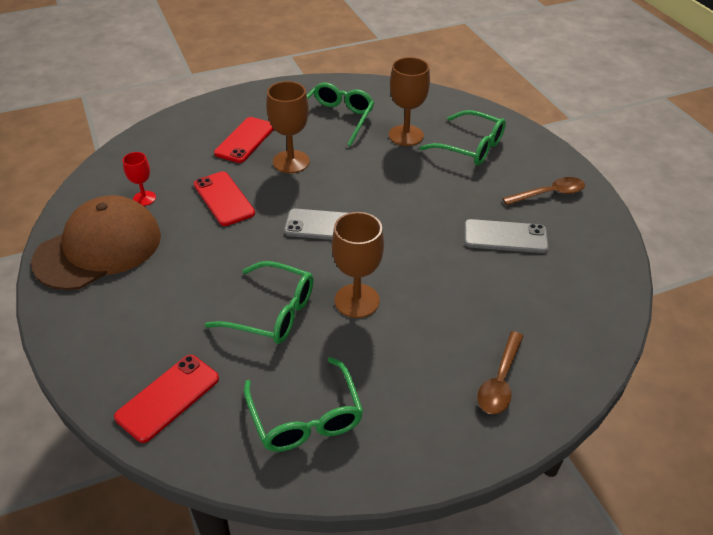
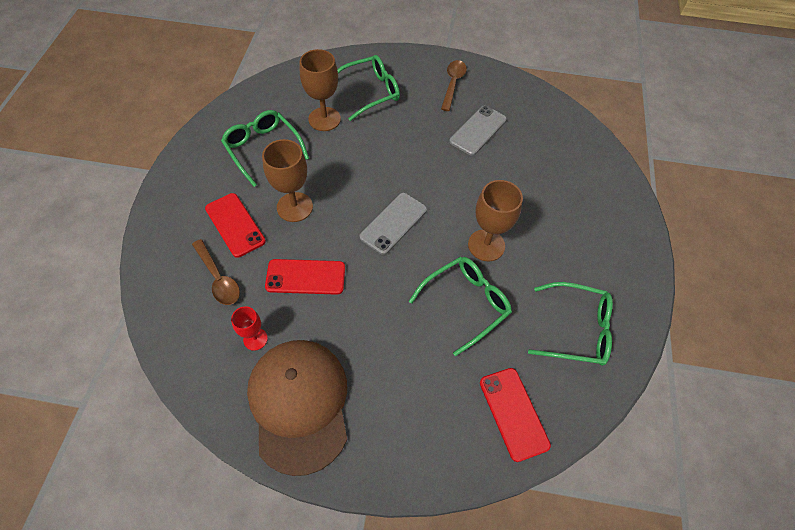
camera: 60 degrees left, 15 degrees up
(500, 380) = (599, 207): brown spoon -> brown spoon (218, 278)

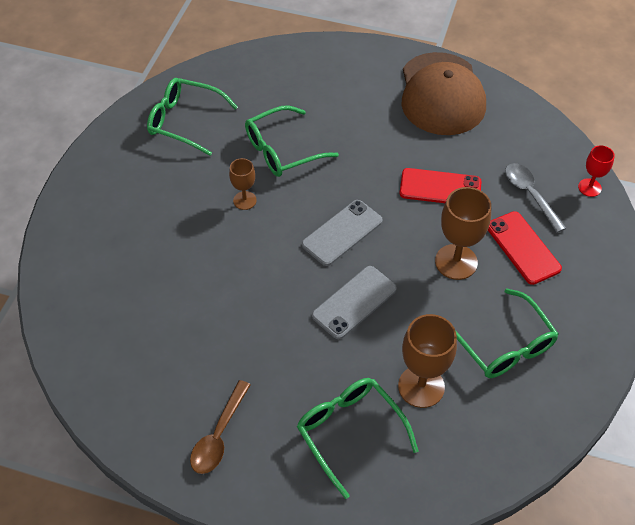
camera: 170 degrees left, 5 degrees down
(218, 278) = (530, 195): brown spoon -> grey spoon
(255, 339) = (485, 141): red goblet -> red goblet (589, 187)
(371, 92) = (349, 431): green glasses -> green glasses turned 75 degrees clockwise
(478, 130) = (207, 346): grey phone -> grey phone (354, 302)
(486, 245) = (245, 200): brown goblet -> brown goblet, size x0.58
(513, 413) = (265, 73): red phone -> none

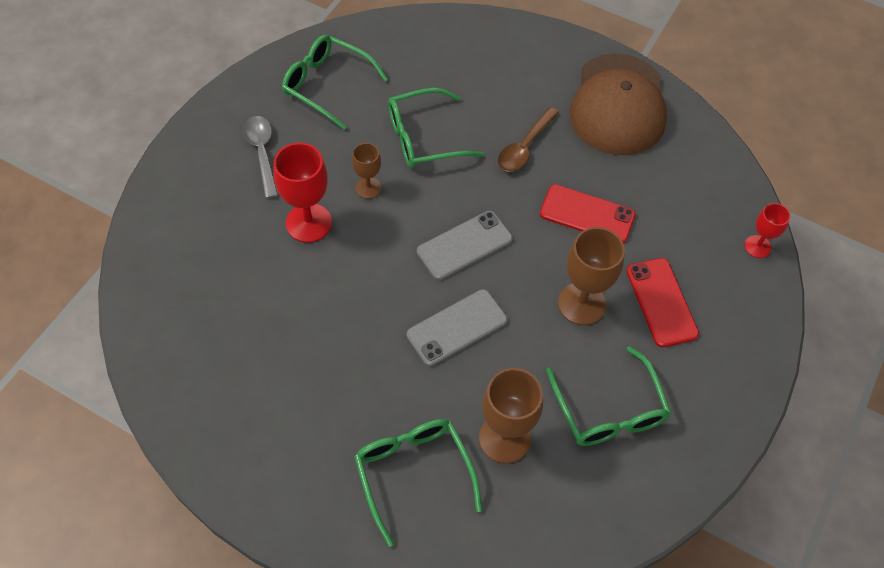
camera: 10 degrees right, 5 degrees up
(199, 239) = (309, 223): none -> red goblet
(219, 435) = (273, 446): brown spoon -> brown spoon (525, 147)
(530, 195) = (687, 242): grey spoon -> grey spoon (262, 153)

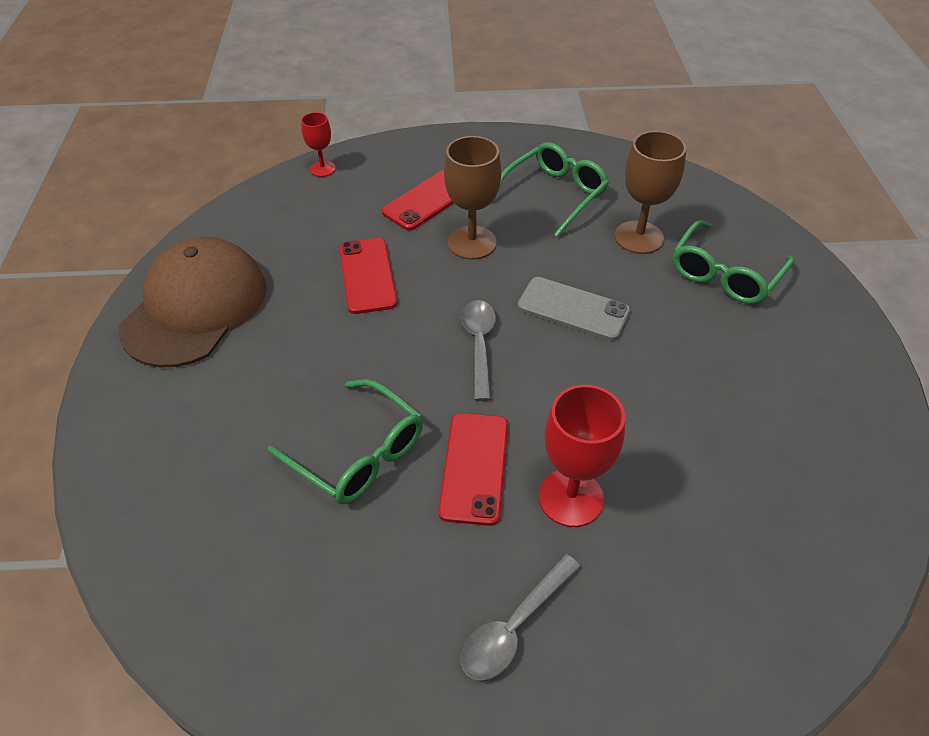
camera: 120 degrees left, 10 degrees down
(326, 85) = (335, 626): green glasses -> none
(368, 188) = (474, 467): brown goblet -> red phone
(464, 245) = (479, 345): grey phone -> grey spoon
(525, 147) = (309, 356): brown spoon -> none
(618, 105) = (195, 307): brown cap -> brown cap turned 45 degrees counterclockwise

